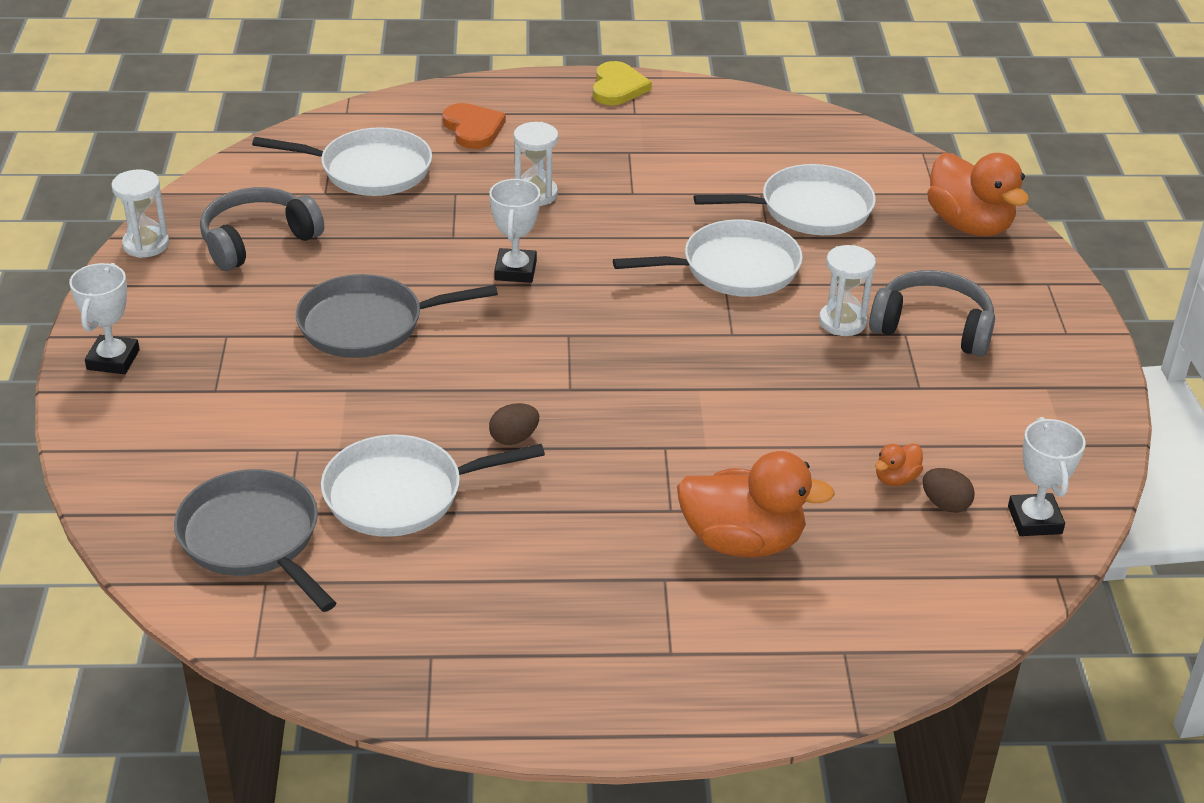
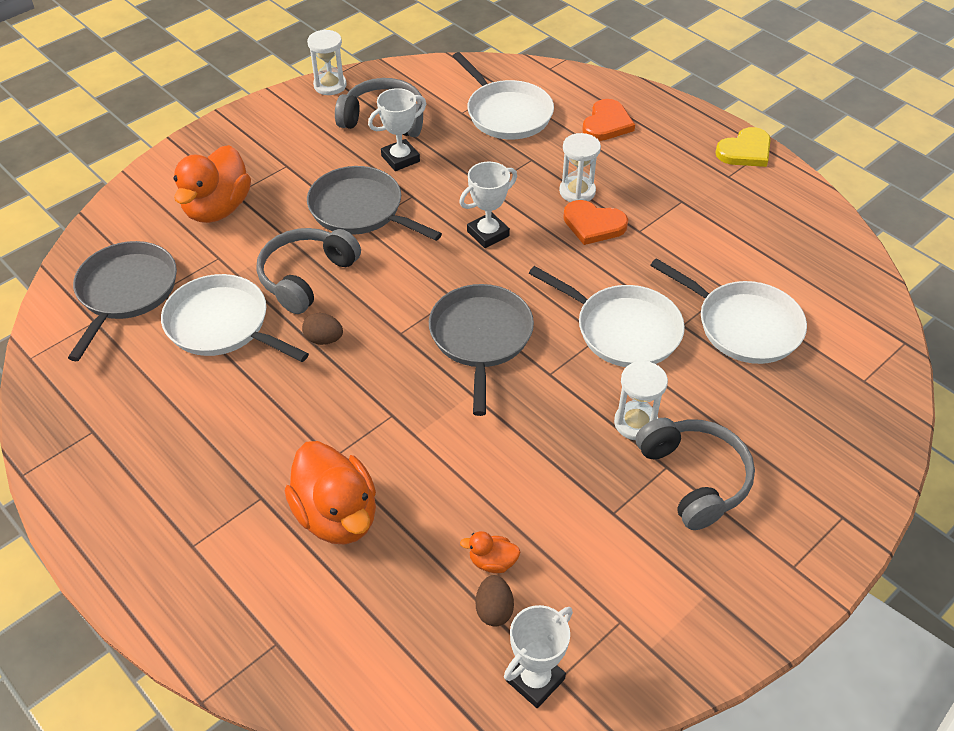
camera: 50 degrees right, 10 degrees up
(113, 360) = (220, 142): white trophy -> white trophy (400, 159)
(413, 406) = (306, 277): none -> grey headphones
(589, 210) = (593, 224): none -> orange heart
(639, 346) = (481, 338): none -> grey pan
(969, 225) = (851, 424): orange duck -> orange duck (217, 208)

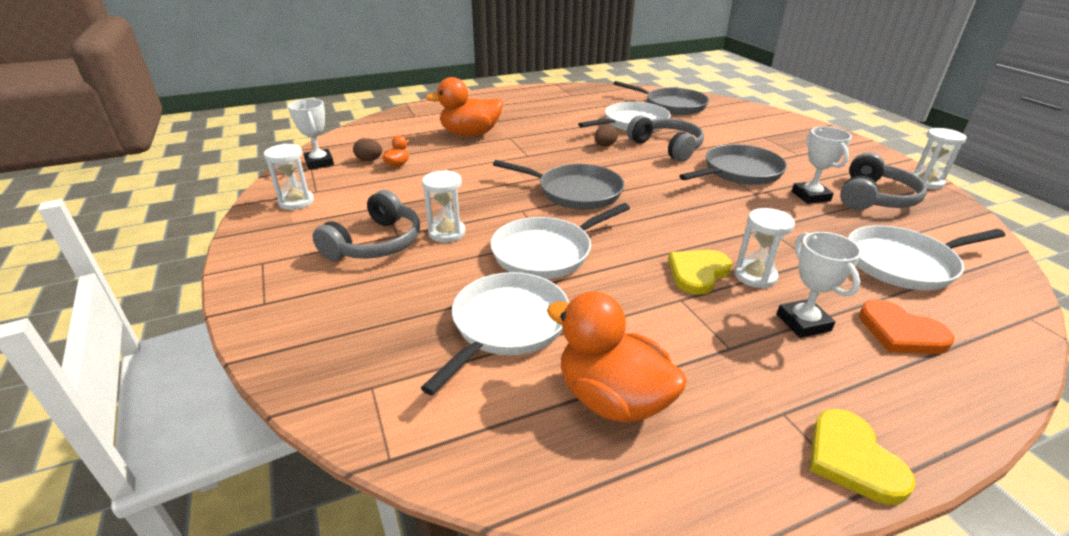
camera: 110 degrees right, 15 degrees down
(217, 208) = (747, 131): orange duck -> orange duck (612, 399)
(488, 234) = (697, 216): white trophy -> white trophy (803, 322)
(593, 224) = (698, 273): orange heart -> yellow heart
(660, 626) = (296, 202): none -> white hourglass
(694, 478) = (376, 243): grey headphones -> grey headphones turned 60 degrees counterclockwise
(744, 326) = (507, 325): white pan -> white pan turned 150 degrees clockwise

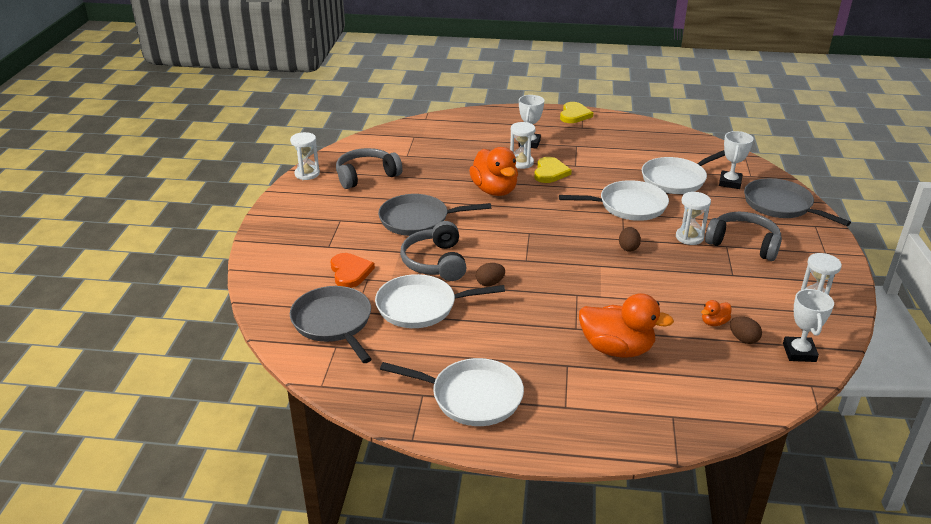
camera: 150 degrees left, 0 degrees up
(376, 243) = (743, 244): grey headphones -> grey headphones turned 60 degrees clockwise
(510, 202) = (628, 248): none -> brown egg
(575, 192) = (569, 242): grey pan -> grey pan (780, 205)
(612, 399) = (645, 146): orange duck -> orange duck (494, 190)
(698, 273) = (550, 172): yellow heart -> yellow heart turned 60 degrees counterclockwise
(810, 196) = (404, 189): white trophy -> white trophy (730, 182)
(901, 332) = (492, 130): orange heart -> orange heart (350, 272)
(903, 263) = (433, 146): white pan -> white pan (472, 397)

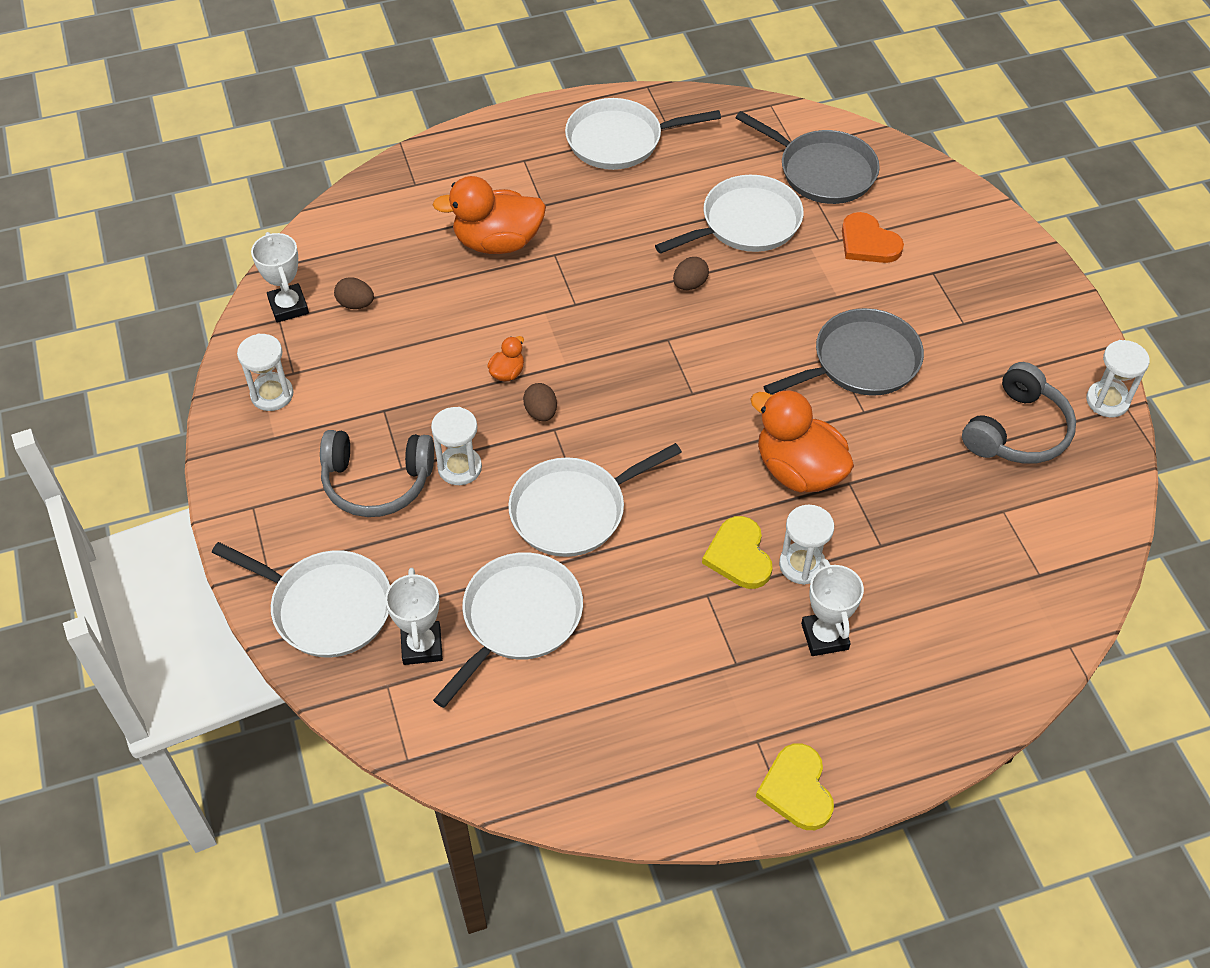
camera: 155 degrees right, 20 degrees up
(435, 262) = (779, 294): grey headphones -> none
(714, 322) = (394, 317): orange duck -> orange duck (507, 372)
(780, 205) = (326, 607): grey pan -> white pan

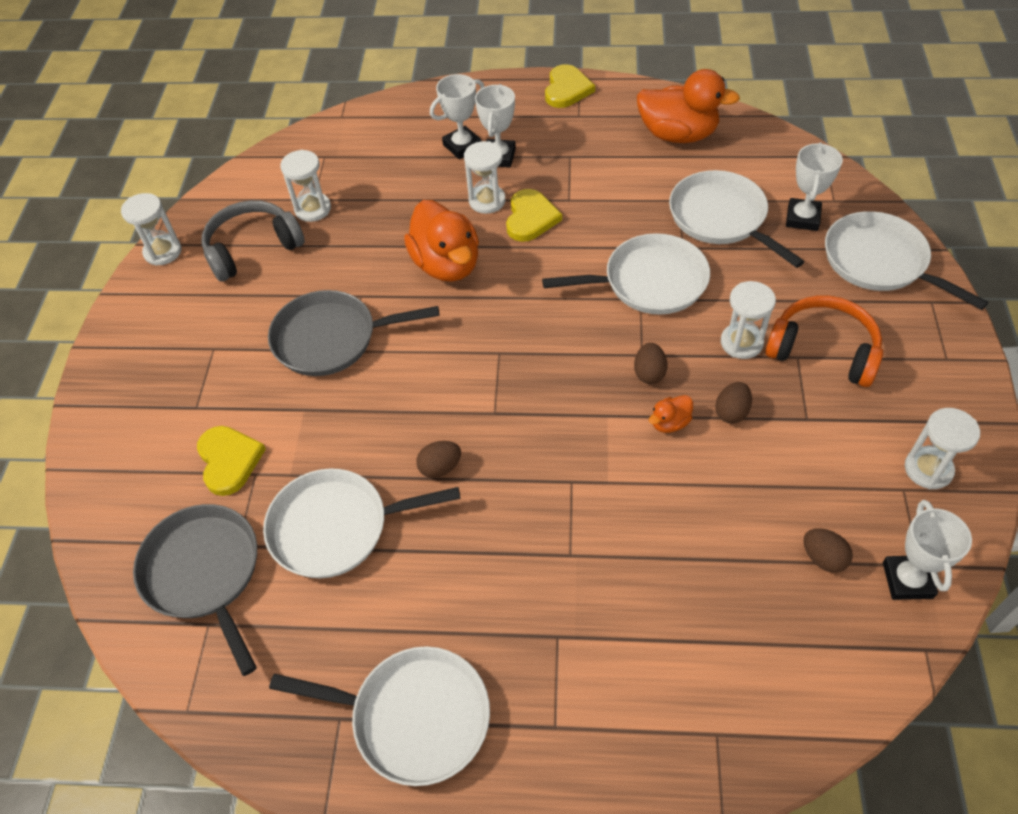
camera: 155 degrees left, 0 degrees up
(377, 482) = (823, 350): grey headphones -> orange headphones
(454, 397) = (731, 412): none -> brown egg
(497, 242) = (632, 595): orange duck -> orange duck (678, 135)
(518, 618) = (721, 218): white pan -> white pan turned 90 degrees clockwise
(868, 242) = (229, 460): orange heart -> yellow heart
(880, 641) = (462, 146): none -> white trophy
(993, 497) = (313, 209): none -> white hourglass

